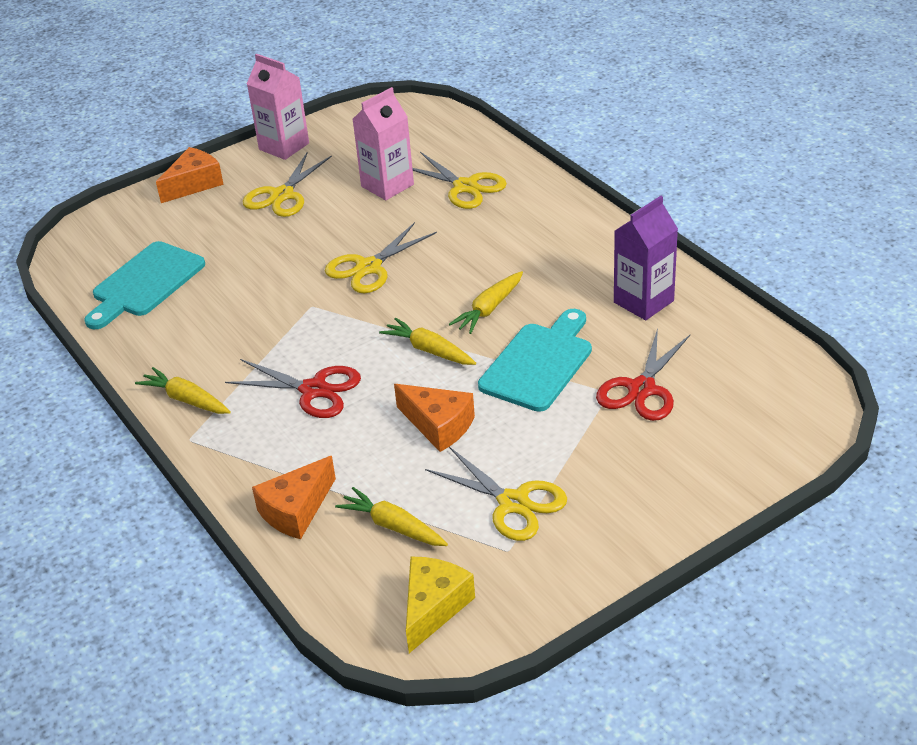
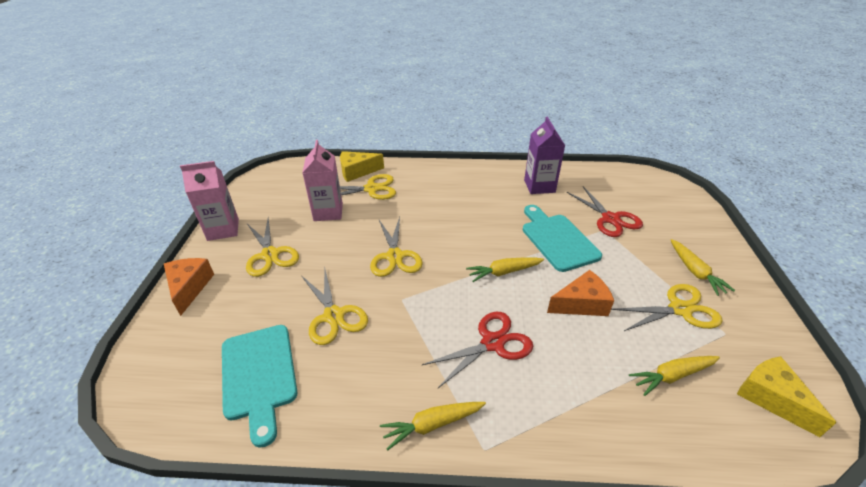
camera: 55 degrees left, 0 degrees up
(247, 280) = (333, 316): none -> yellow scissors
(296, 510) = (622, 422): orange cheese -> none
(485, 157) = (357, 172): none -> yellow cheese
(489, 309) = (490, 233): yellow carrot -> yellow carrot (695, 272)

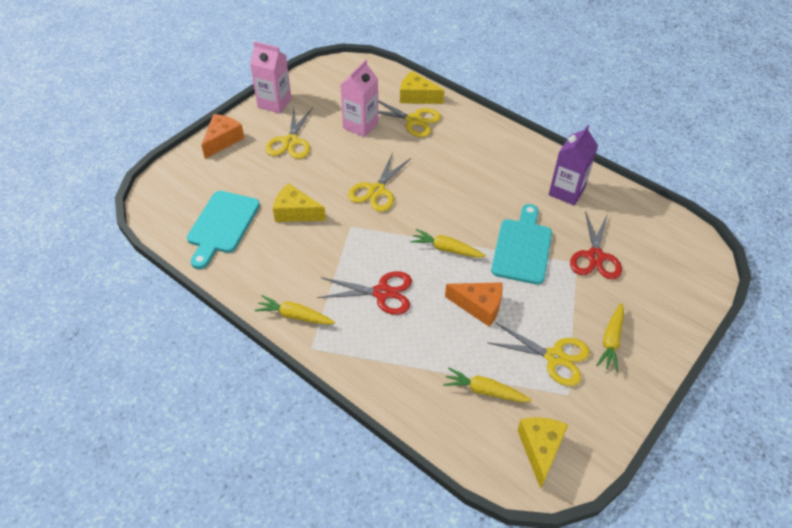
camera: 35 degrees right, 10 degrees up
(333, 316) = (295, 212): yellow scissors -> yellow cheese

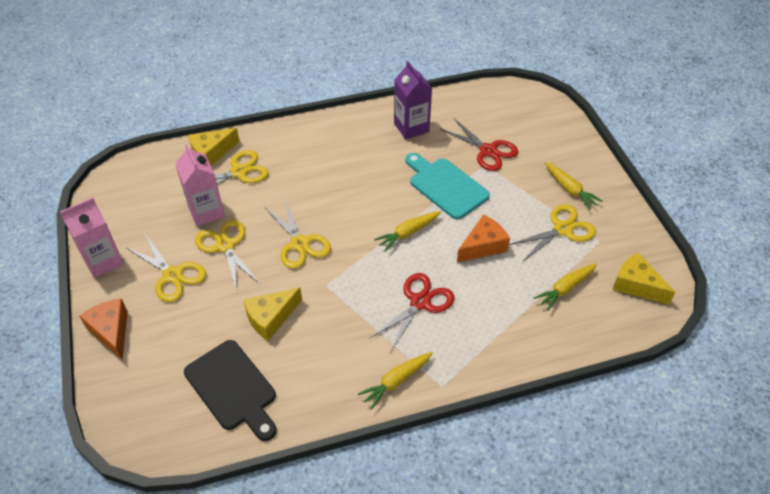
camera: 55 degrees left, 0 degrees up
(222, 225) = (233, 388): turquoise cutting board -> black cutting board
(339, 152) = (225, 246): none -> yellow scissors

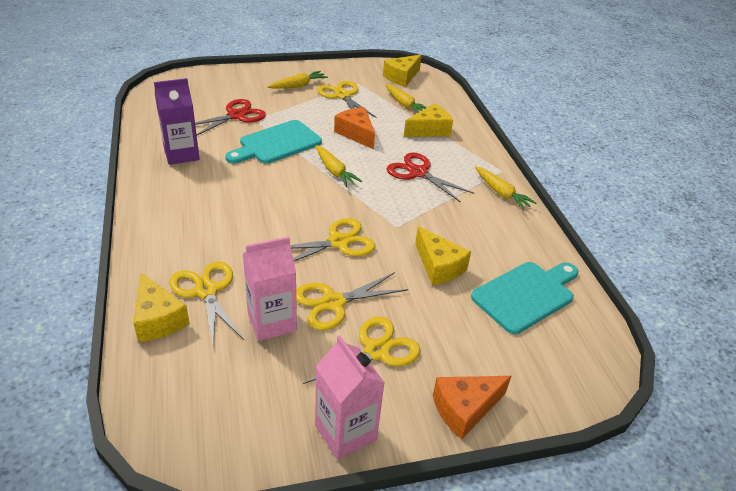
camera: 90 degrees left, 10 degrees down
(233, 388) = (526, 295): black cutting board -> turquoise cutting board
(512, 314) = (429, 130): none -> yellow cheese

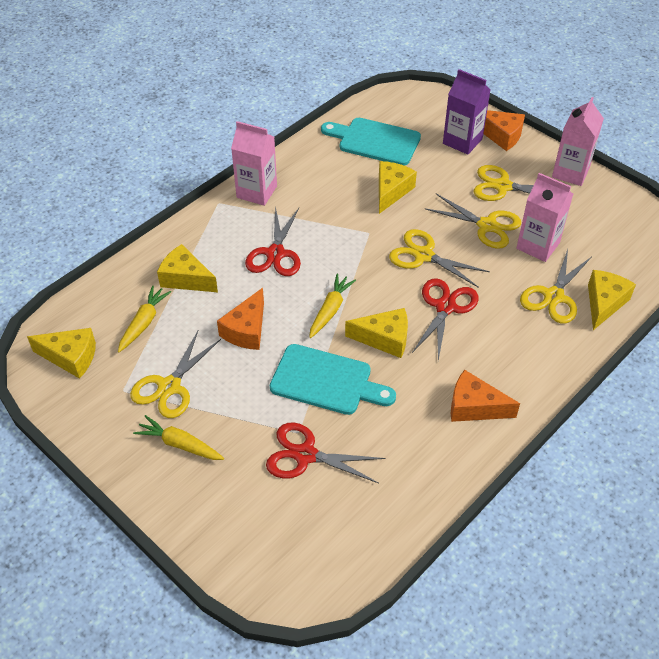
camera: 120 degrees left, 10 degrees up
(175, 188) = (474, 407): none -> orange cheese
(181, 154) = (422, 445): purple carton -> purple carton (462, 141)
(272, 223) = (445, 307): none -> red scissors
(280, 181) = (384, 339): none -> yellow cheese
(501, 193) = (256, 192): yellow carrot -> pink carton

